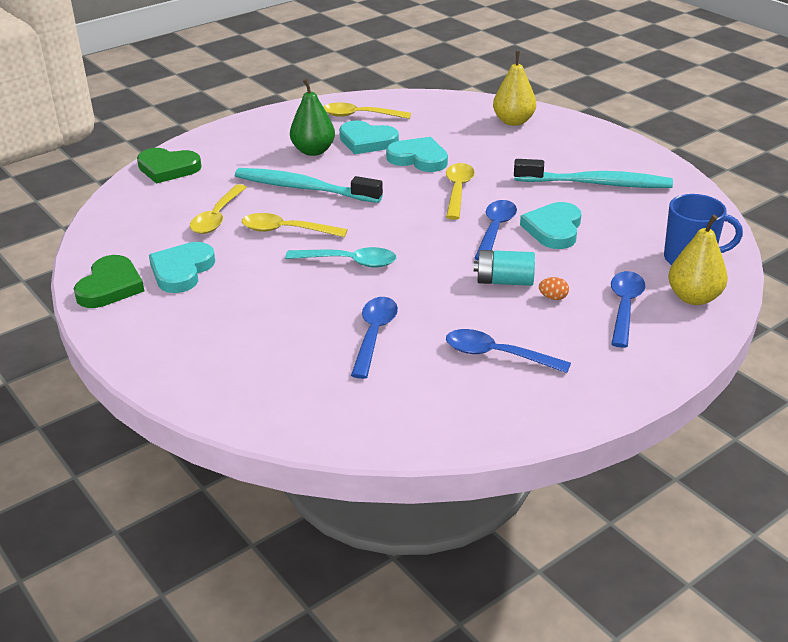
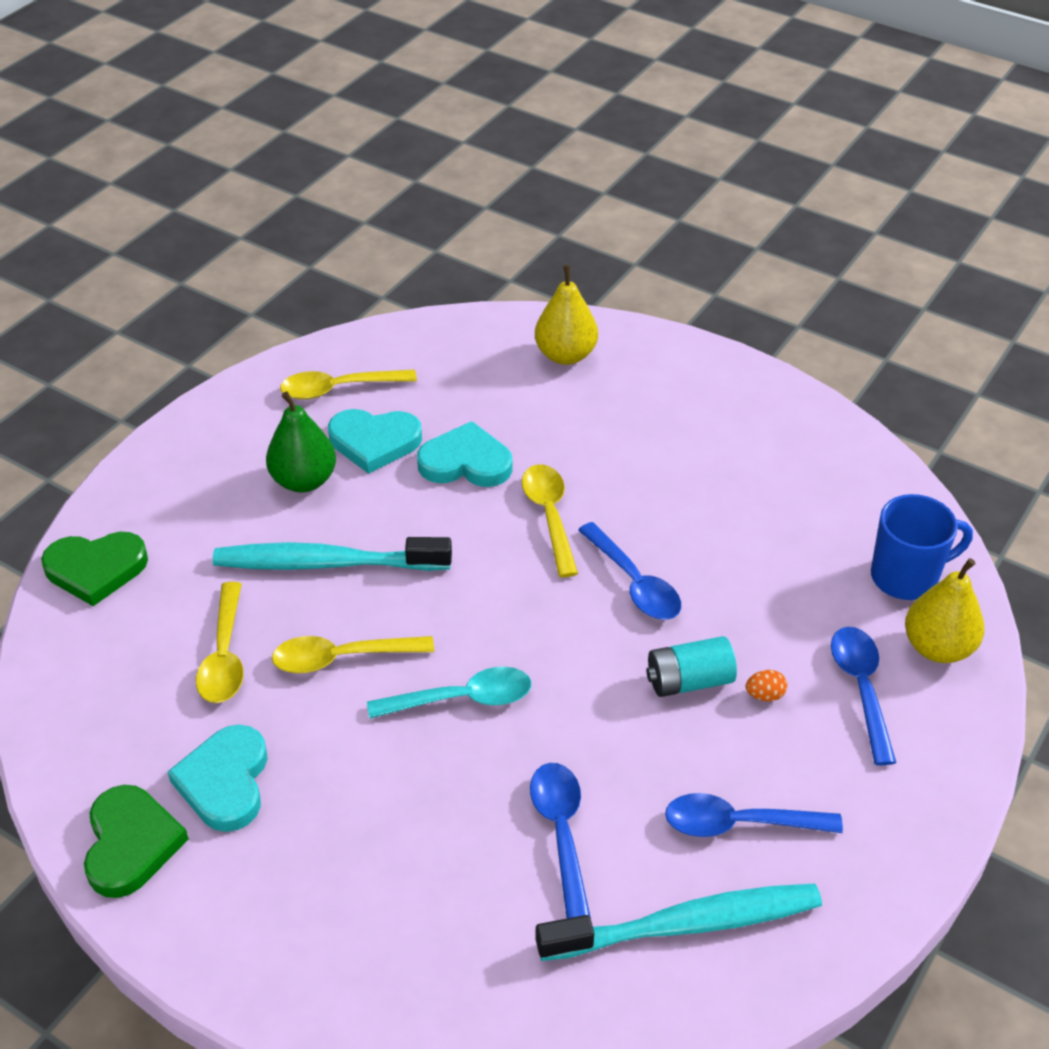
camera: 20 degrees left, 10 degrees up
(495, 230) = (634, 583): blue spoon -> blue spoon turned 150 degrees clockwise
(553, 229) = (711, 562): turquoise heart -> none
(596, 184) = (729, 458): turquoise toothbrush -> turquoise toothbrush (686, 925)

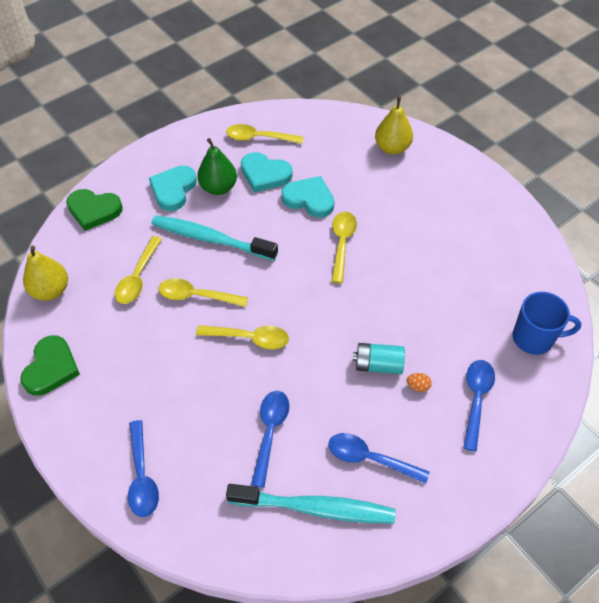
camera: 20 degrees right, 10 degrees up
(225, 782) = (110, 348): turquoise heart -> turquoise heart (173, 189)
(462, 699) = (249, 338): turquoise spoon -> yellow spoon
(634, 583) = (372, 297): blue spoon -> blue spoon (142, 476)
(937, 647) = (534, 388): yellow pear -> yellow pear (51, 290)

